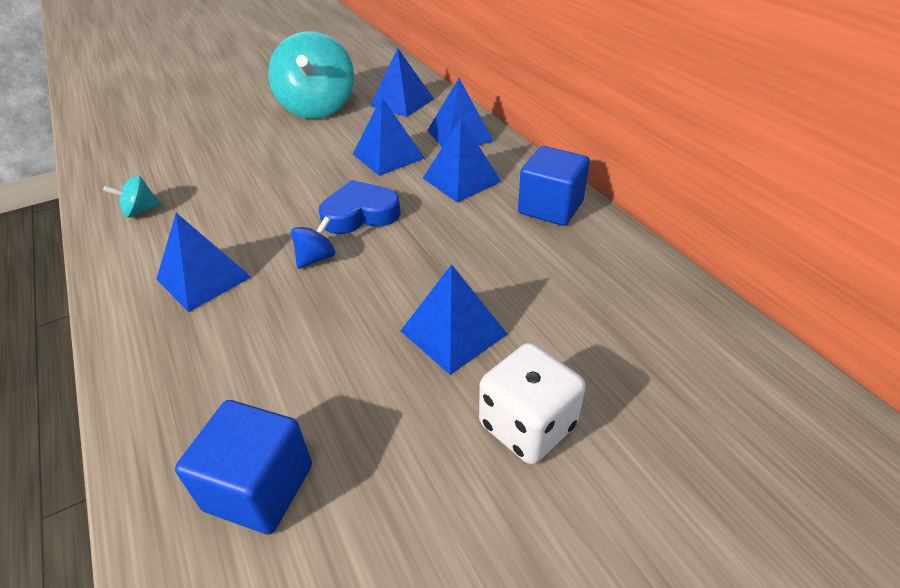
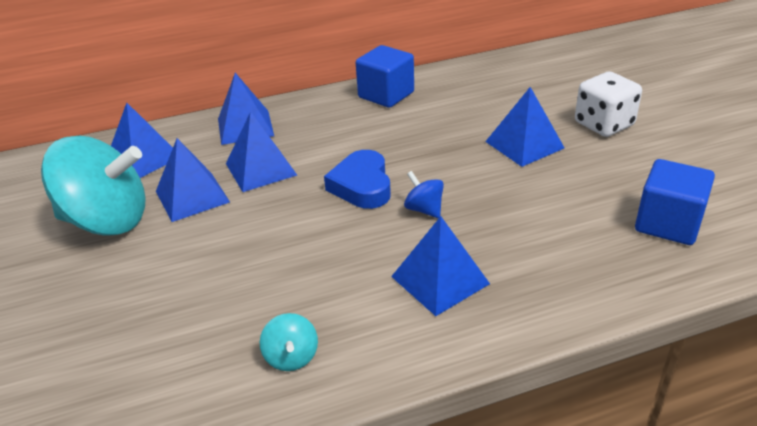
camera: 80 degrees left, 5 degrees down
(461, 180) = (327, 130): blue pyramid -> blue pyramid (192, 196)

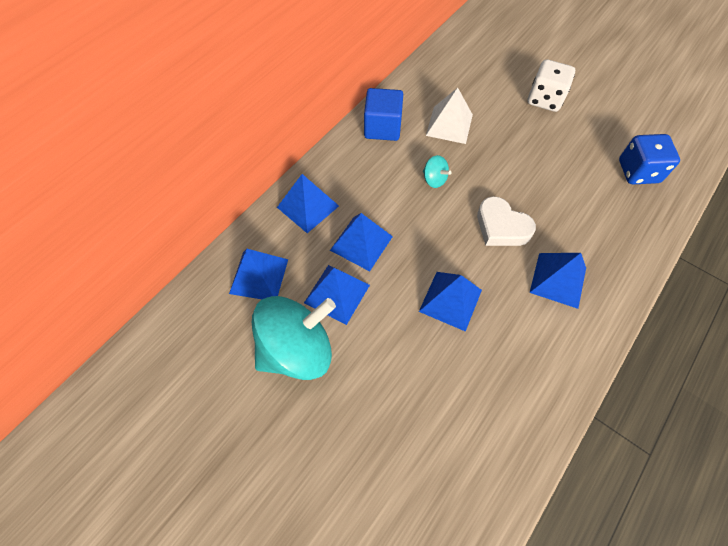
camera: 35 degrees left, 25 degrees up
(291, 357) = (529, 385): turquoise spinning top -> turquoise spinning top (434, 179)
(362, 186) = (445, 225): blue heart -> none
(424, 209) = (501, 227): blue spinning top -> white heart
(461, 112) = (449, 125): none -> white pyramid
(524, 144) = (513, 139): blue pyramid -> blue pyramid (450, 300)
(668, 224) = (638, 172): blue cube -> blue dice

